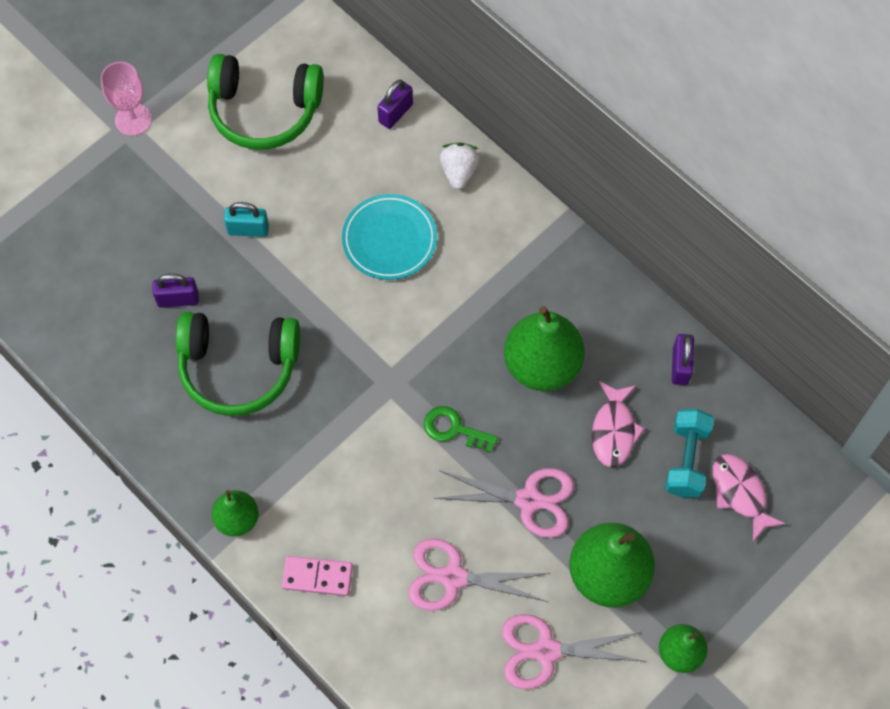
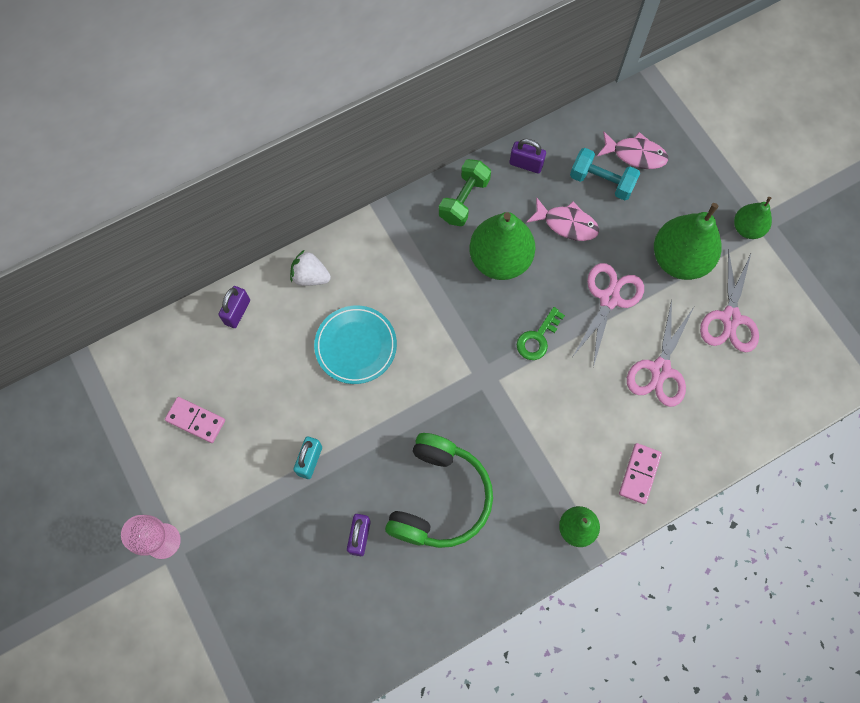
camera: 75 degrees left, 5 degrees up
(264, 110) = (195, 420): green headphones -> pink domino
(395, 113) = (237, 312): purple padlock -> purple padlock turned 60 degrees clockwise
(607, 307) = (464, 200): none -> green dumbbell
(740, 493) = (635, 154): pink fish -> pink fish turned 150 degrees counterclockwise

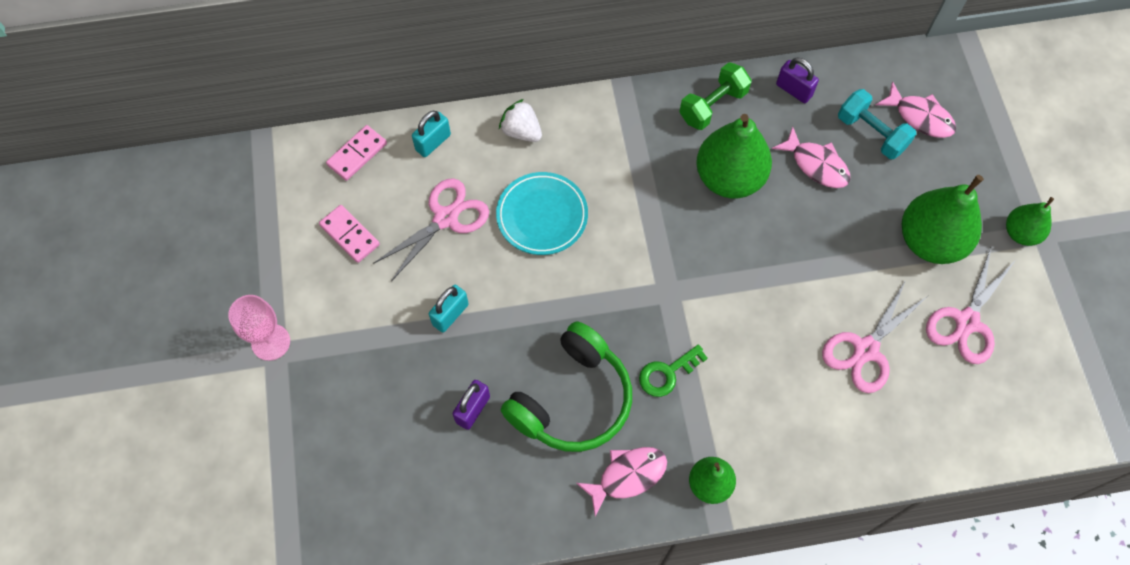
camera: 20 degrees right, 5 degrees down
(237, 312) = (433, 142): purple padlock -> turquoise padlock
(508, 546) = (627, 476): none -> pink fish
(537, 338) = (740, 272): green key -> green key (667, 373)
(609, 299) = (835, 257): pink scissors -> pink scissors (446, 218)
(639, 474) = (802, 451): pink domino -> pink domino (357, 154)

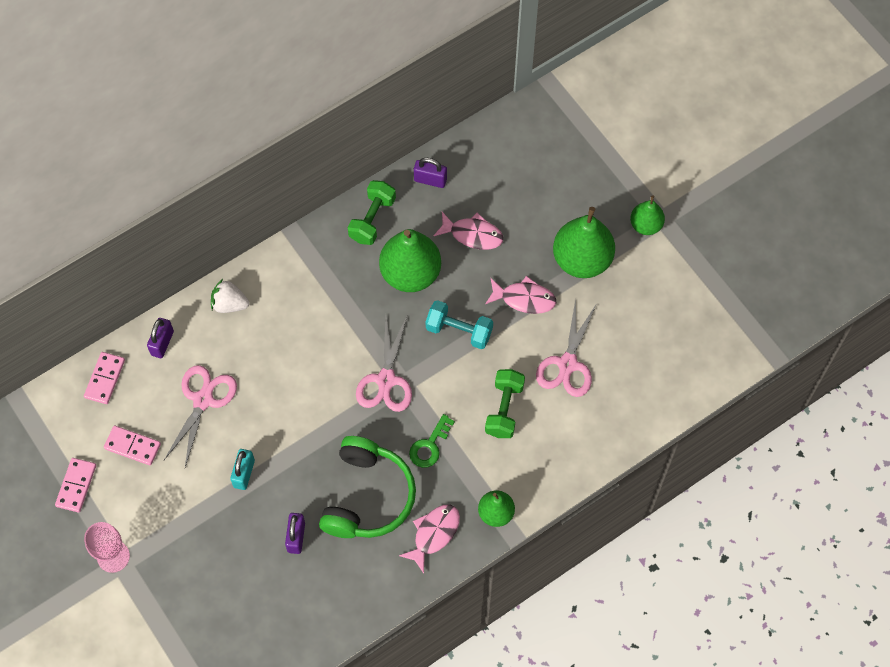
camera: 25 degrees left, 0 degrees up
(272, 250) = (76, 485): none -> pink domino
(433, 142) = (162, 343): turquoise padlock -> purple padlock
(542, 216) = (278, 365): turquoise plate -> none
(770, 369) = (504, 409): none -> green dumbbell
(871, 133) = (504, 191): turquoise dumbbell -> turquoise dumbbell (459, 331)
(920, 117) = (536, 162): pink fish -> pink fish (524, 299)
(966, 322) = (632, 311): pink scissors -> pink scissors (386, 380)

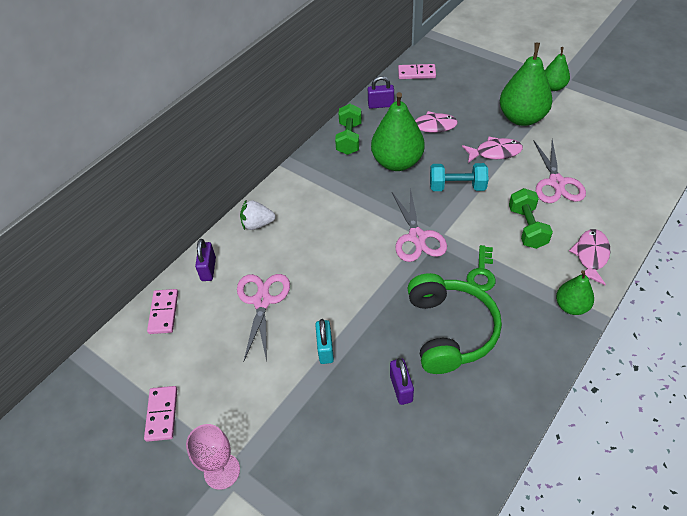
camera: 15 degrees left, 15 degrees down
(132, 446) = (208, 360): pink domino -> pink domino (416, 73)
(434, 534) = (527, 342): pink fish -> pink fish (591, 256)

